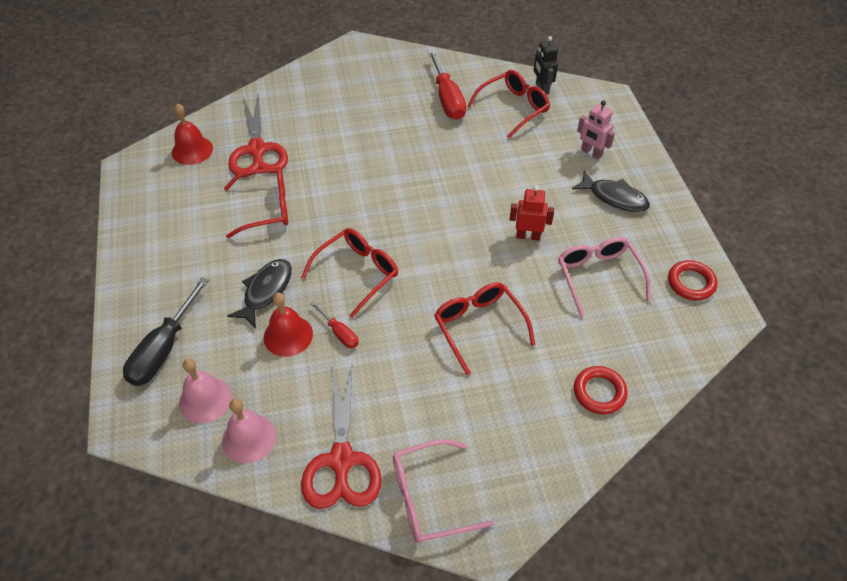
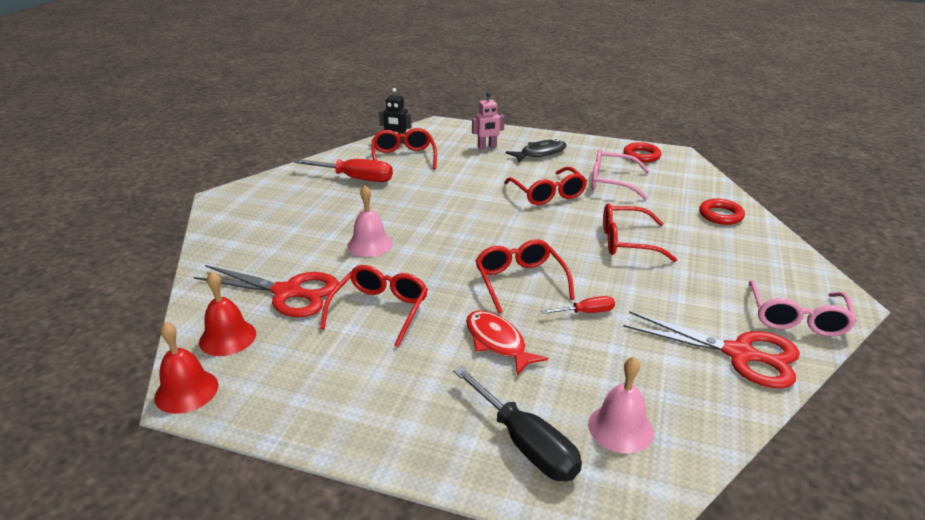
camera: 60 degrees left, 20 degrees down
(249, 438) = (689, 408): pink bell -> pink bell (370, 244)
(266, 291) = (497, 342): black fish -> red fish
(288, 335) = (568, 344): red bell -> red bell (186, 391)
(528, 236) = (548, 194): red robot -> red glasses

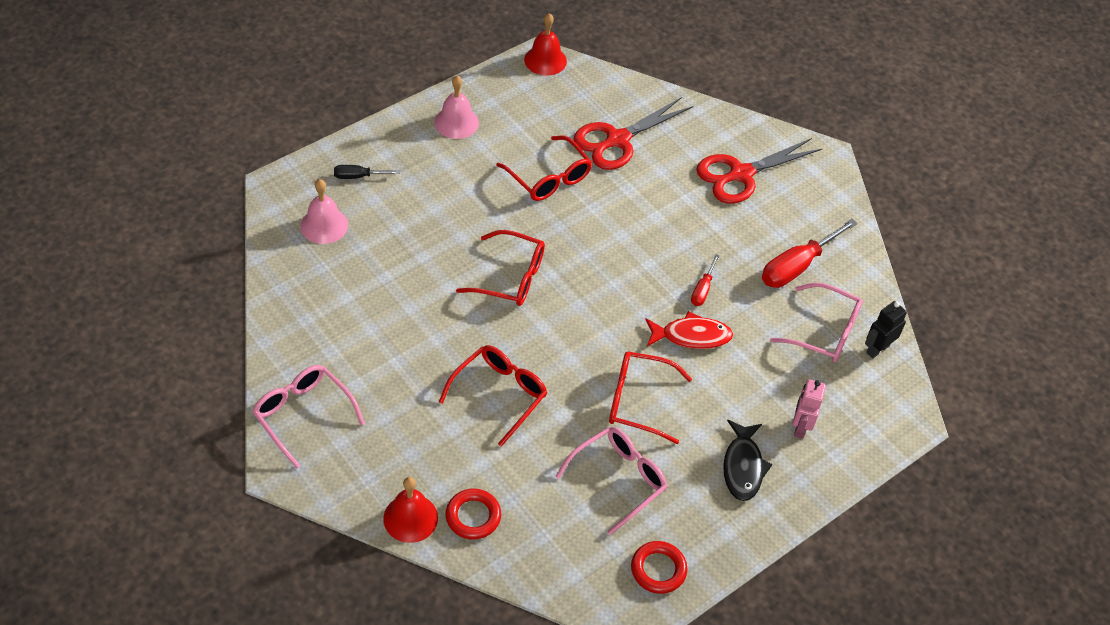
camera: 120 degrees right, 20 degrees up
(227, 337) = (586, 93): red bell -> red bell (410, 518)
(370, 244) = (651, 216): pink bell -> pink bell (456, 122)
(403, 157) = (825, 332): red glasses -> pink glasses
(497, 342) = (453, 218): red fish -> red fish (691, 336)
(524, 443) = (358, 176): black screwdriver -> black screwdriver, size x0.53
(586, 312) = (436, 289): red screwdriver -> red screwdriver (702, 289)
(739, 354) = (311, 340): red scissors -> red scissors (741, 174)

